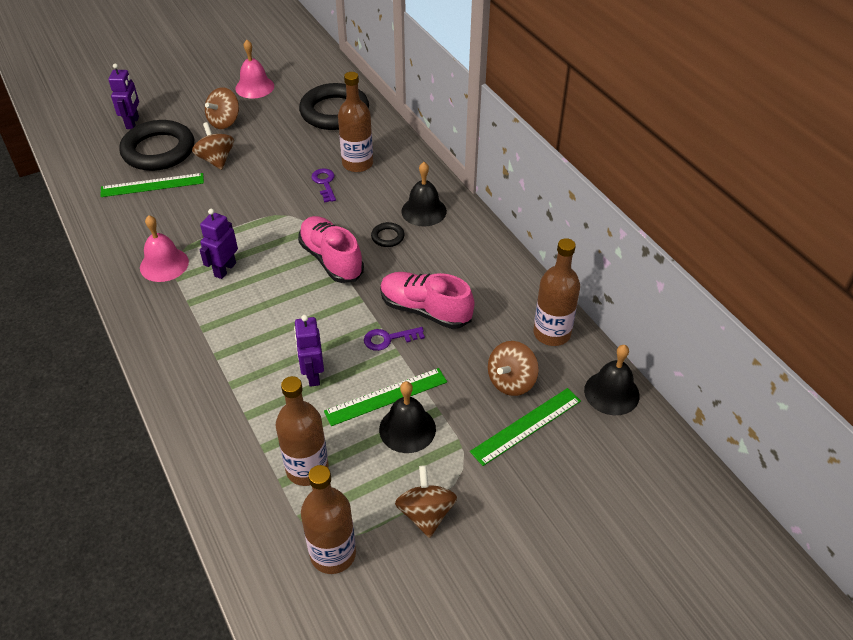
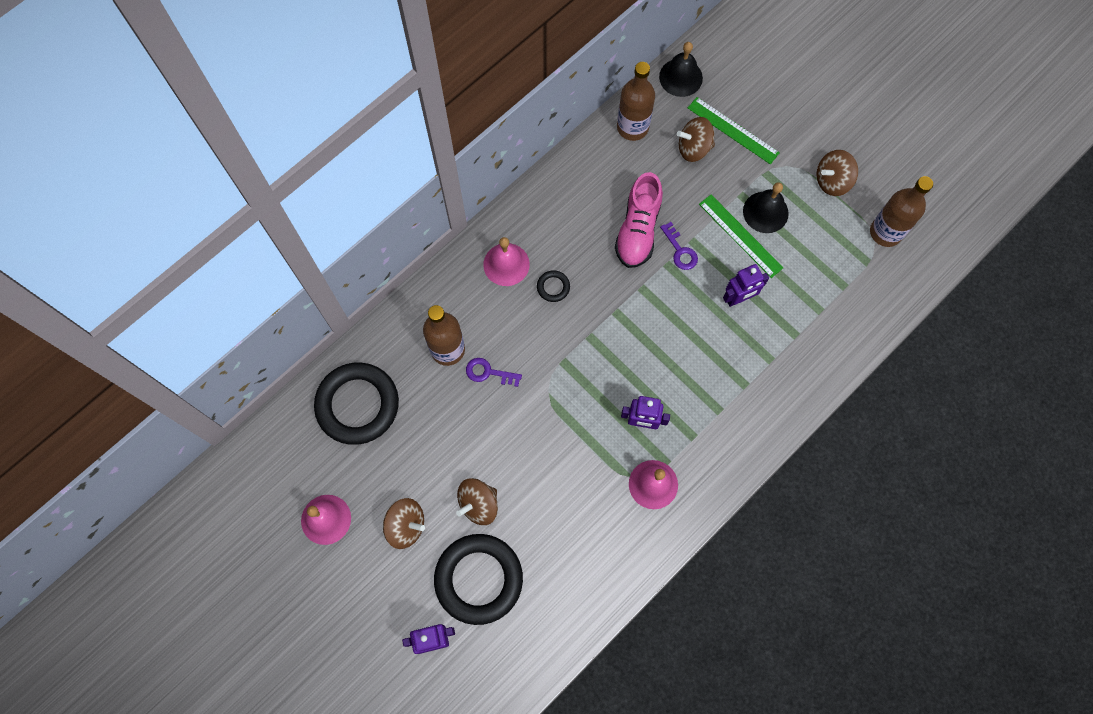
camera: 105 degrees left, 25 degrees up
(152, 185) = (540, 556): green ruler -> none
(307, 469) = (826, 272): brown bottle -> none
(325, 183) = (488, 372): purple key -> purple key turned 45 degrees clockwise
(331, 259) = (599, 328): pink shoe -> none
(424, 211) = (506, 264): black bell -> pink bell
(511, 381) = (694, 148): brown spinning top -> brown spinning top turned 150 degrees clockwise

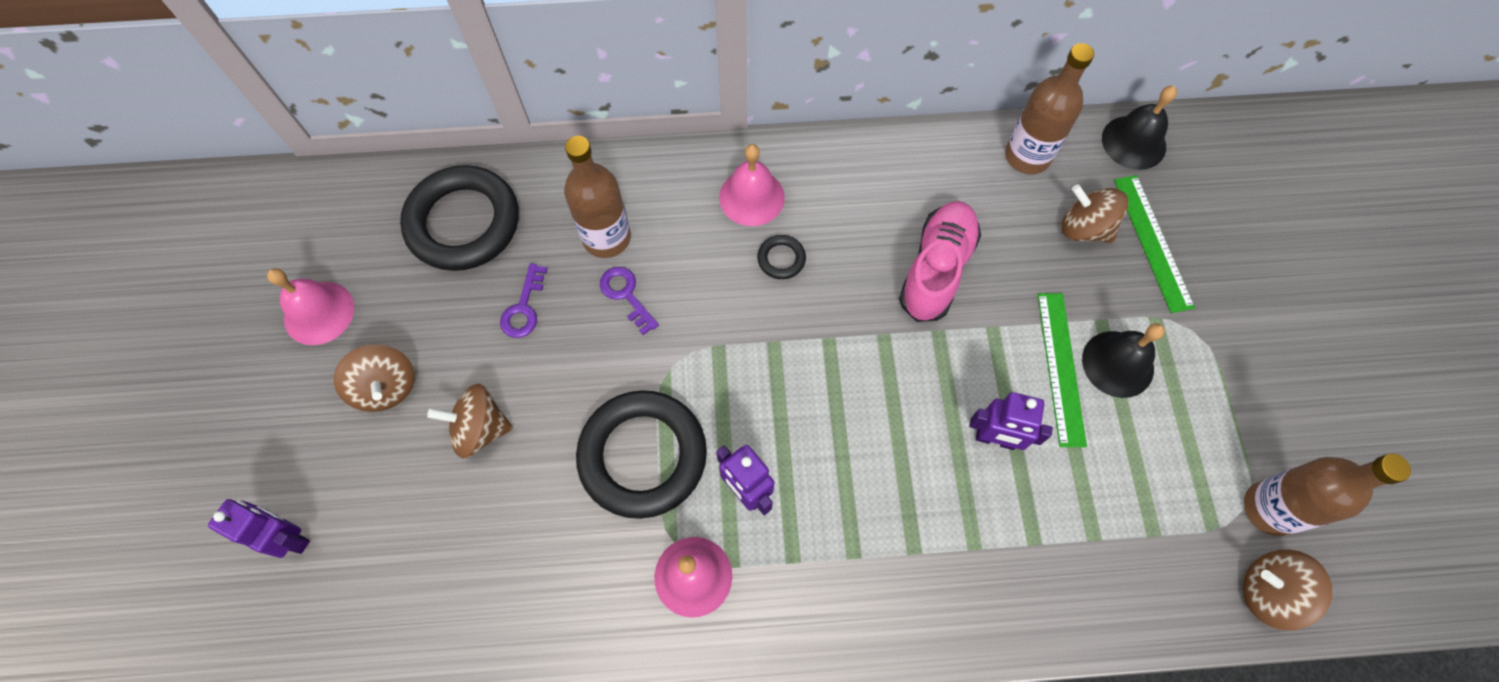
camera: 40 degrees right, 5 degrees down
(479, 579) = (400, 513): black ring -> black ring (643, 456)
(638, 230) = (936, 269): pink shoe -> pink shoe turned 150 degrees clockwise
(680, 250) = (968, 329): purple key -> purple key (524, 308)
(832, 181) = (1241, 391): brown spinning top -> brown spinning top (1268, 592)

